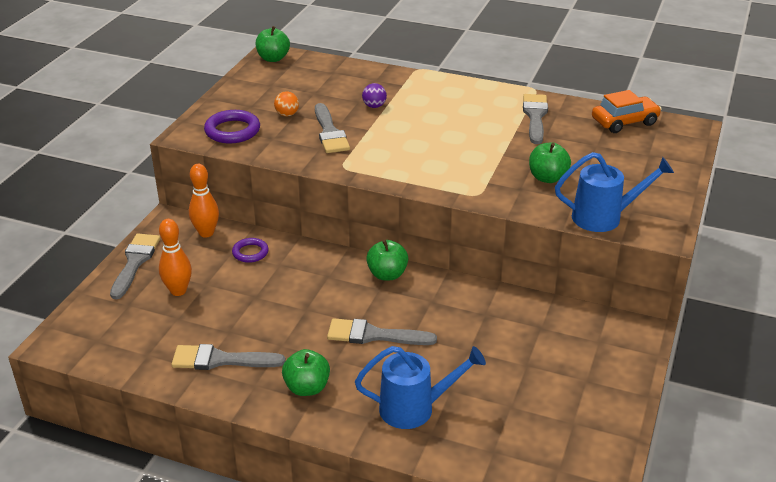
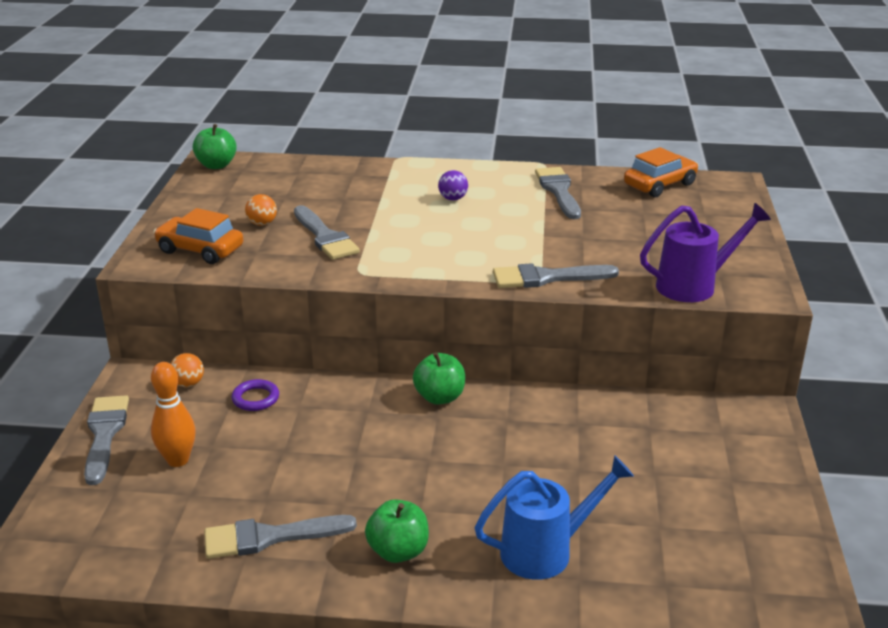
camera: 15 degrees left, 5 degrees down
(206, 233) = (188, 384): orange bowling pin -> orange ball
(232, 131) = (200, 250): purple ring -> orange car
(374, 106) = (365, 202): purple ball -> purple ball (453, 199)
(374, 335) = (455, 471): grey brush -> grey brush (547, 278)
(547, 178) = (607, 252): green apple -> none
(604, 217) = (694, 285): blue watering can -> purple watering can

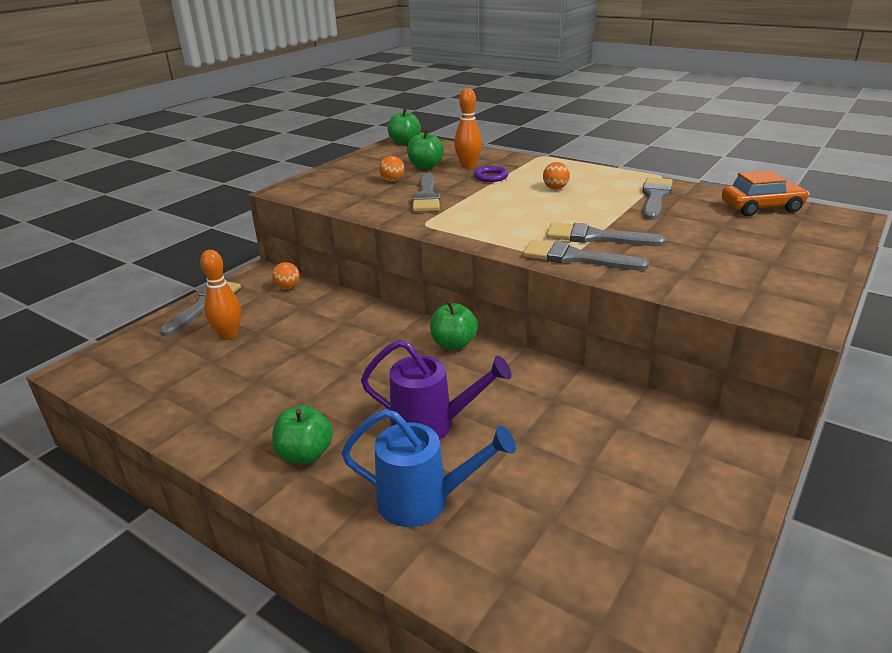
camera: 30 degrees right, 0 degrees up
(200, 250) = (332, 189): orange car -> none
(255, 398) = (320, 308): purple ring -> purple ring (491, 177)
(270, 537) = (228, 409): grey brush -> grey brush (596, 237)
(280, 196) = (425, 167): none -> green apple
(330, 186) = (468, 166): none -> orange bowling pin
(453, 199) = (555, 188): purple ball -> orange ball
(694, 285) = (719, 294): purple watering can -> purple watering can (432, 425)

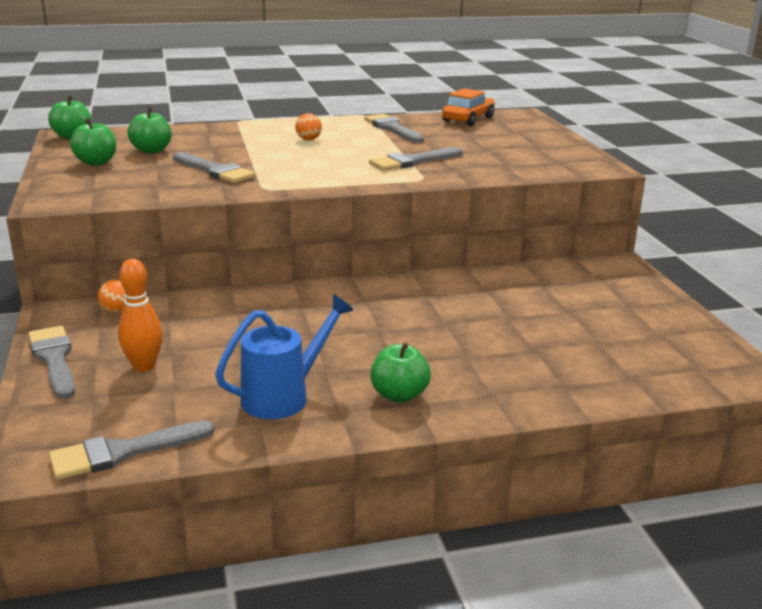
camera: 50 degrees left, 5 degrees down
(392, 181) = (148, 168): orange ball -> none
(424, 501) = (523, 373): blue watering can -> blue watering can (284, 396)
(432, 425) = (445, 337): purple watering can -> none
(453, 344) = (359, 288): green apple -> green apple (96, 162)
(468, 166) = (192, 141): orange bowling pin -> none
(491, 177) = (235, 144): purple ring -> none
(576, 258) = (428, 176): grey brush -> grey brush (123, 452)

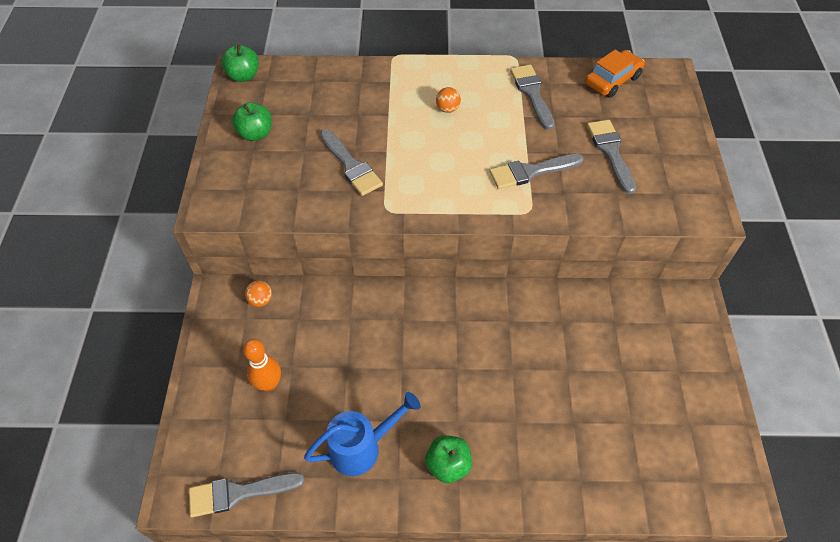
camera: 15 degrees right, 30 degrees up
(54, 359) = (207, 361): grey brush -> grey brush (610, 152)
(151, 150) = (305, 115): green apple -> none

